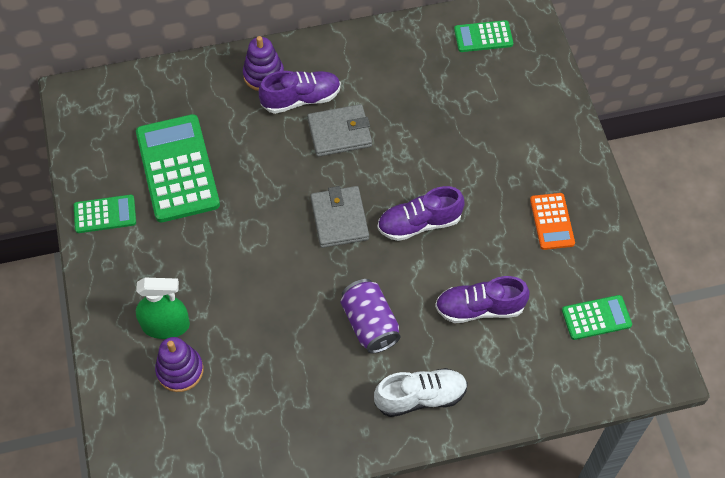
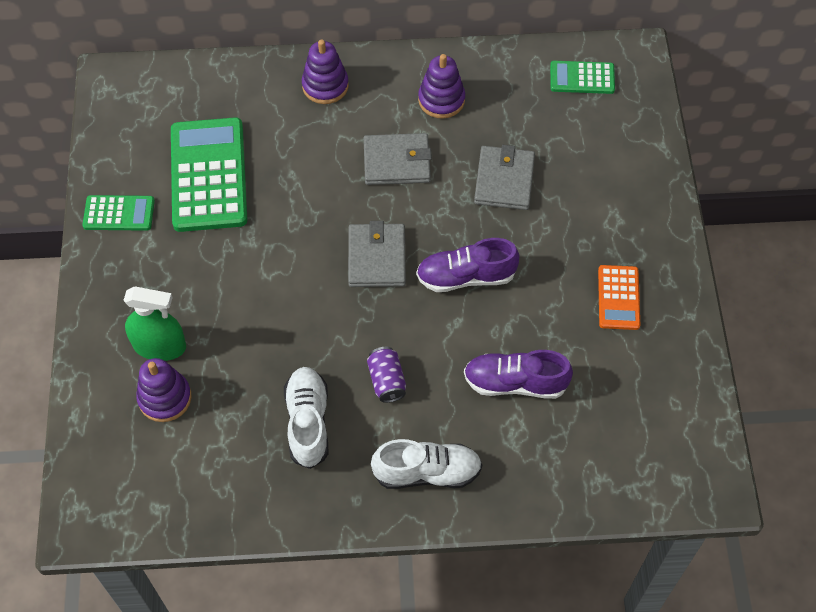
camera: 10 degrees right, 0 degrees up
(301, 99) = (361, 118): purple shoe -> none
(309, 371) = (308, 422): none -> white shoe
(367, 73) = (441, 100): none -> purple stacking toy
(370, 324) = (386, 381): purple can -> purple can, size x0.65
(435, 135) = (504, 180): none -> grey wallet
(596, 318) = (648, 415): green calculator -> none

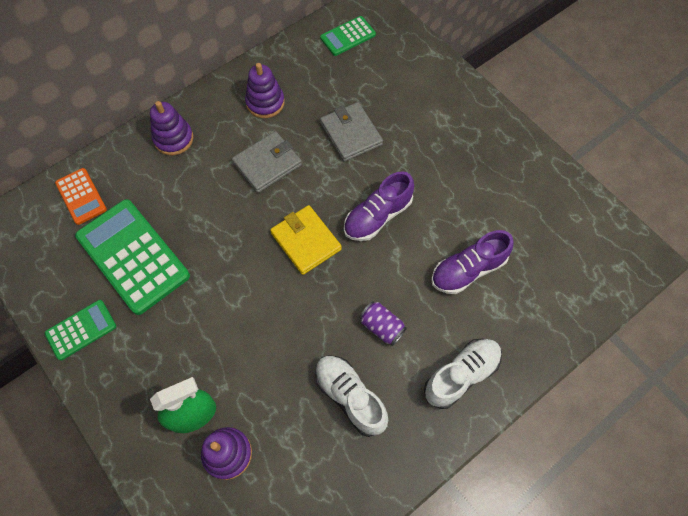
camera: 35 degrees left, 5 degrees up
(377, 258) = (306, 241): grey wallet -> yellow wallet
(618, 298) = (486, 169): orange calculator -> orange calculator (81, 196)

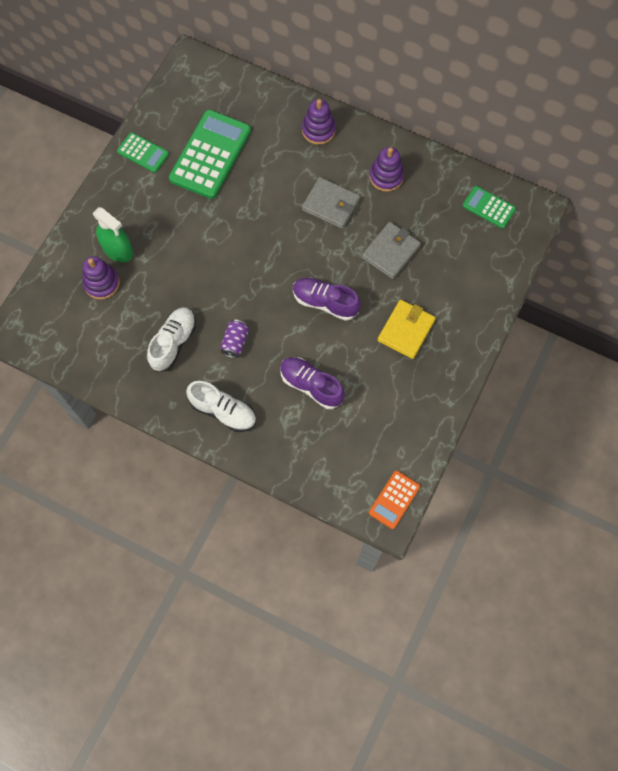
camera: 65 degrees right, 5 degrees up
(81, 196) = (239, 97): orange calculator -> orange calculator (394, 499)
(306, 241) = (278, 261): yellow wallet -> yellow wallet (406, 330)

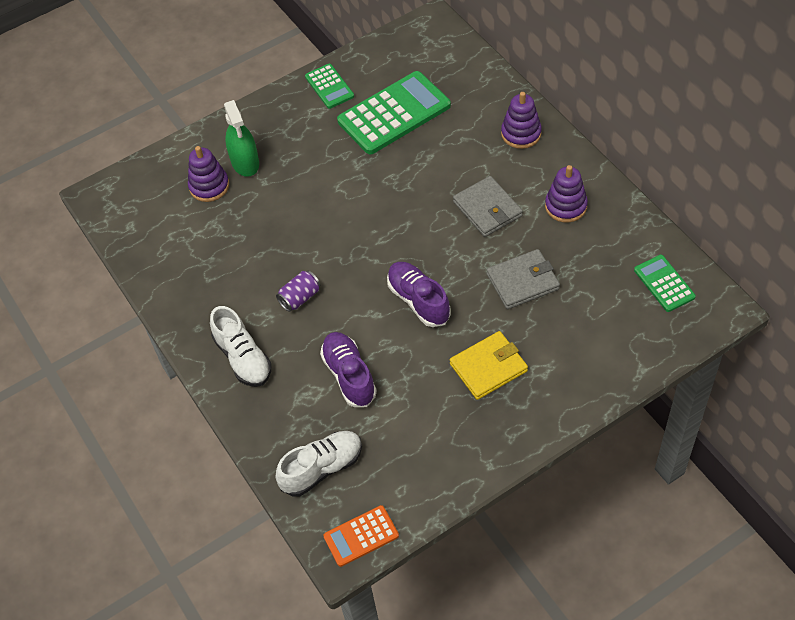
camera: 35 degrees right, 15 degrees down
(173, 342) = (239, 270): white shoe -> white shoe (322, 468)

